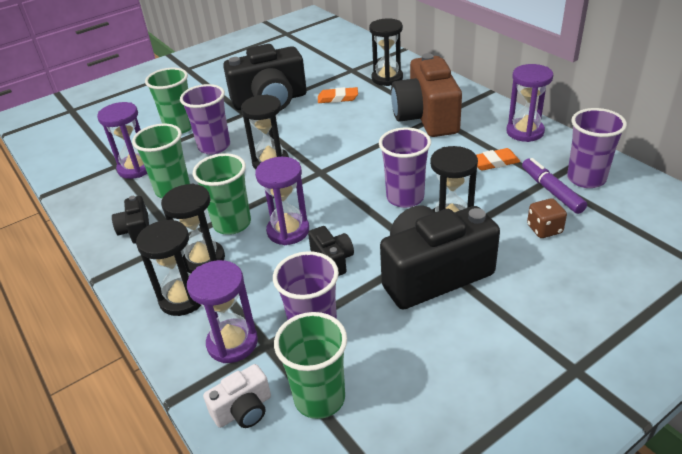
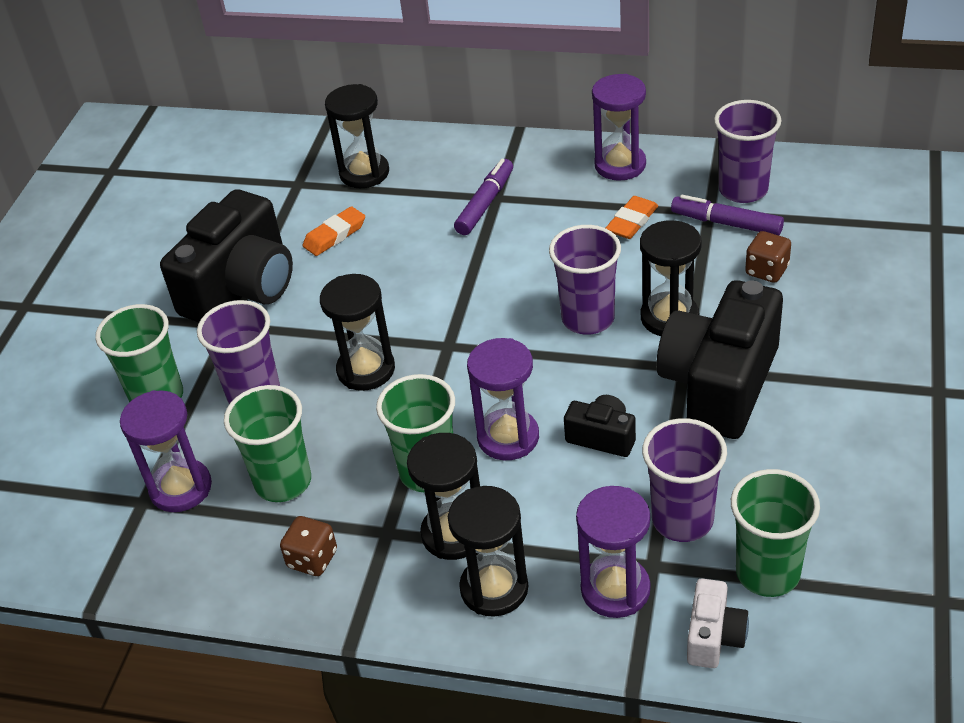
camera: 40 degrees left, 5 degrees up
(136, 230) = (312, 559): black camera -> brown dice
(426, 117) = (485, 203): brown camera -> purple marker

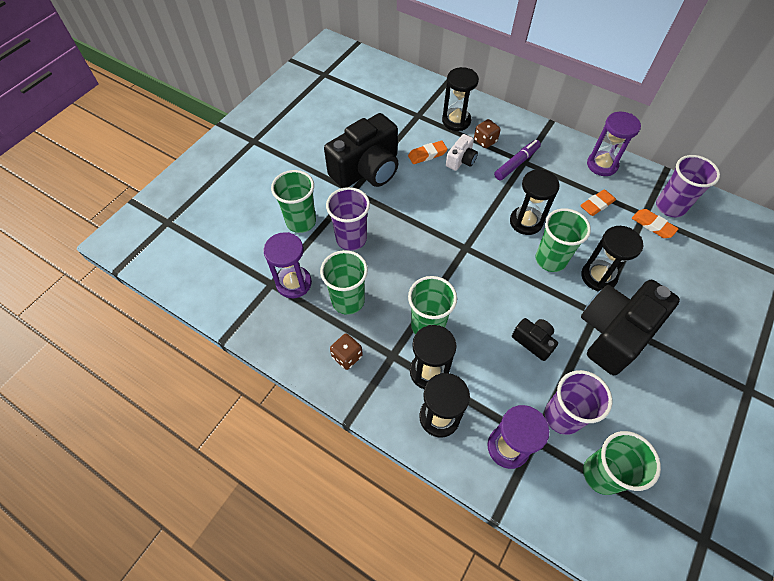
camera: 15 degrees right, 15 degrees up
(366, 370) = (416, 246): black hourglass -> black hourglass (526, 222)
(508, 437) = (479, 320): purple hourglass -> none
(588, 318) = (550, 259): purple cup -> green cup
(714, 636) = (555, 504): white camera -> white camera (461, 160)
(726, 223) = (653, 225): purple marker -> orange eraser
(767, 270) = (667, 266): brown dice -> brown dice (485, 141)

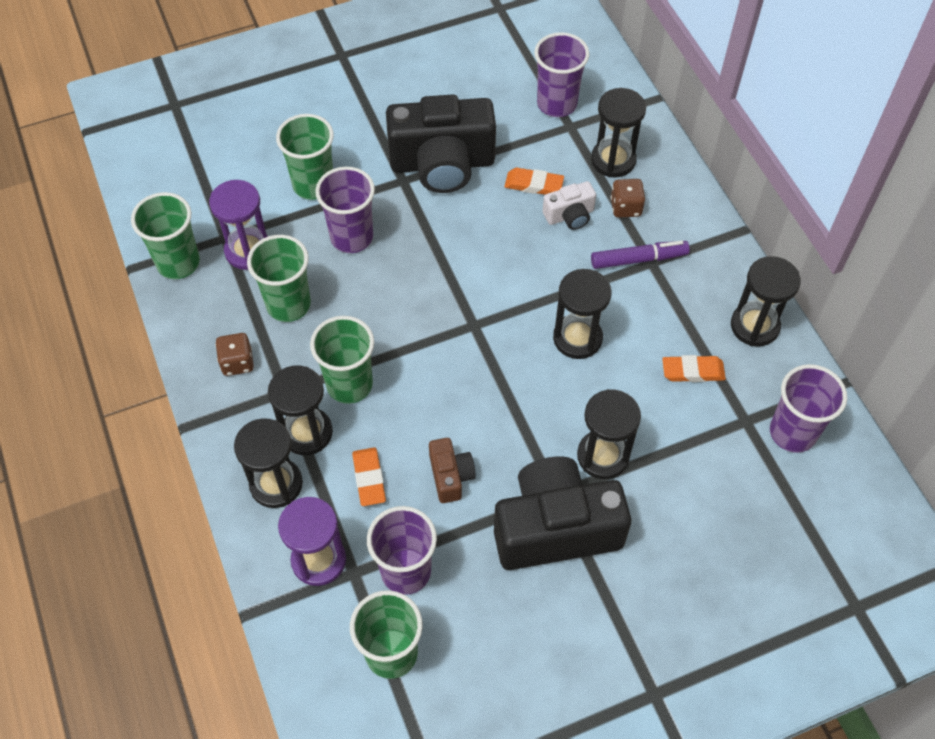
camera: 35 degrees right, 0 degrees up
(400, 107) = (557, 104): none -> purple cup
(533, 341) = (450, 476): black camera -> brown camera
(550, 259) = (563, 400): green cup -> green cup (178, 263)
(602, 165) = (754, 326): purple hourglass -> black hourglass
(653, 225) = (741, 440): orange eraser -> orange eraser (369, 478)

